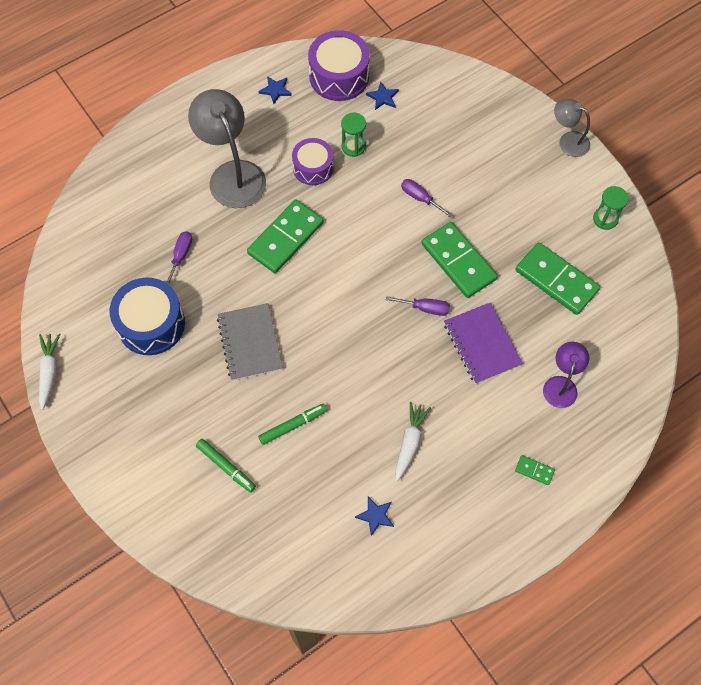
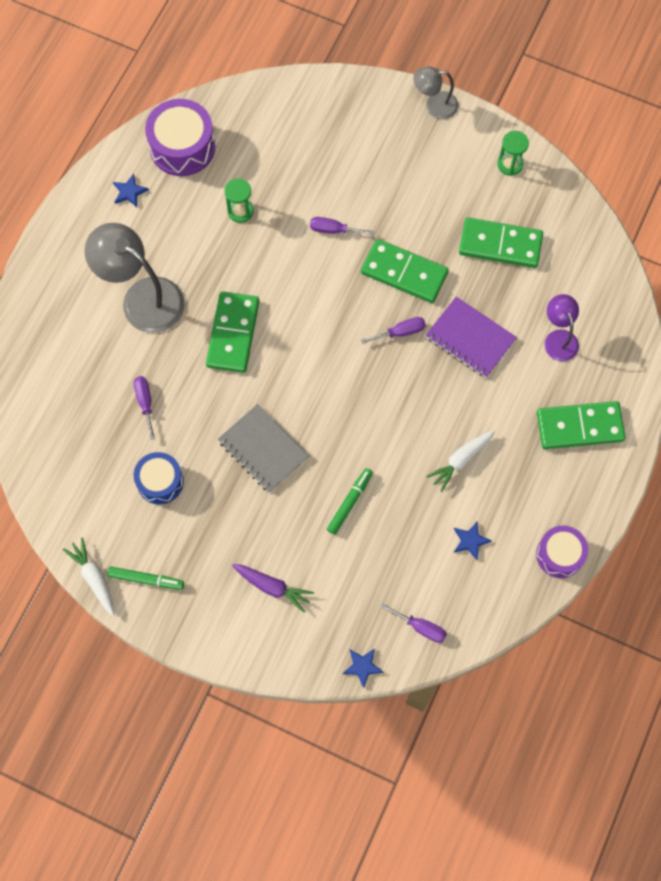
camera: 30 degrees left, 5 degrees up
(151, 324) = (160, 482): blue drum -> blue drum, size x0.65
(184, 460) = (273, 587): none -> purple carrot
(226, 466) = (314, 572): green marker -> green marker (146, 579)
(285, 566) = (421, 627): none -> purple screwdriver
(313, 168) = (215, 251): purple drum -> purple drum (559, 555)
(383, 97) = (238, 147): blue star -> blue star (362, 666)
(410, 442) = (460, 461): white carrot -> white carrot turned 120 degrees counterclockwise
(534, 470) = (579, 426): green domino -> green domino, size x2.33

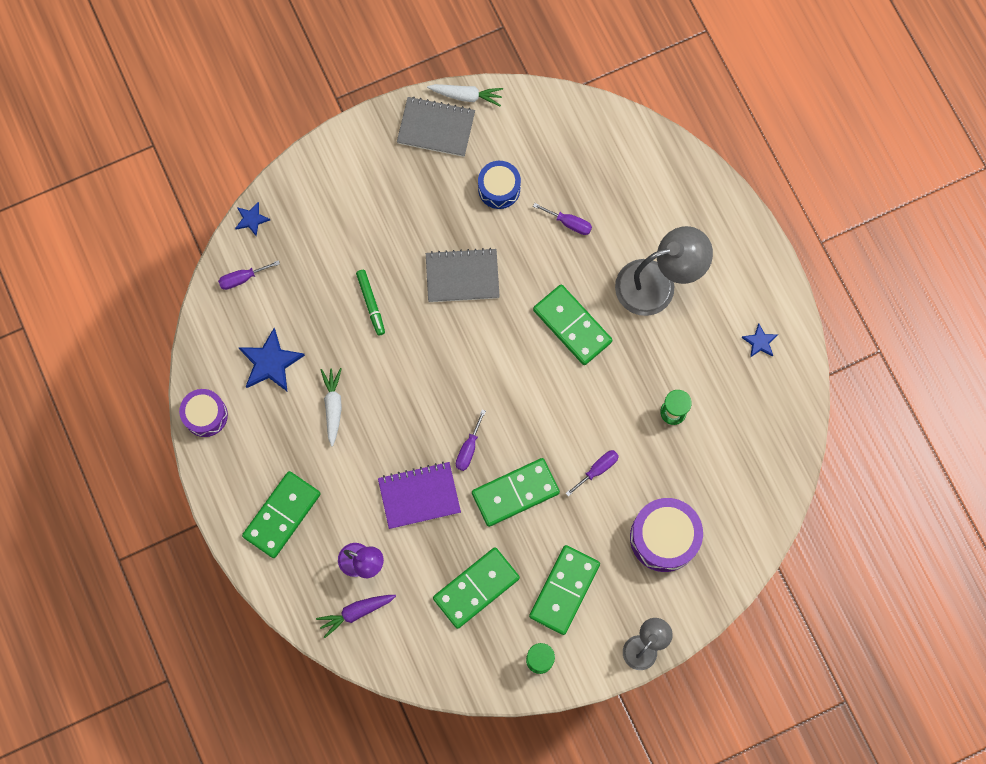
camera: 130 degrees right, 5 degrees up
(146, 579) = (436, 128): green marker -> grey notebook
(182, 147) = (769, 412): purple drum -> purple drum (664, 537)
(273, 587) = (357, 204): purple carrot -> purple carrot (356, 612)
(445, 185) = (564, 590): none -> green domino
(470, 541) = (270, 362): blue star -> blue star, size x1.81

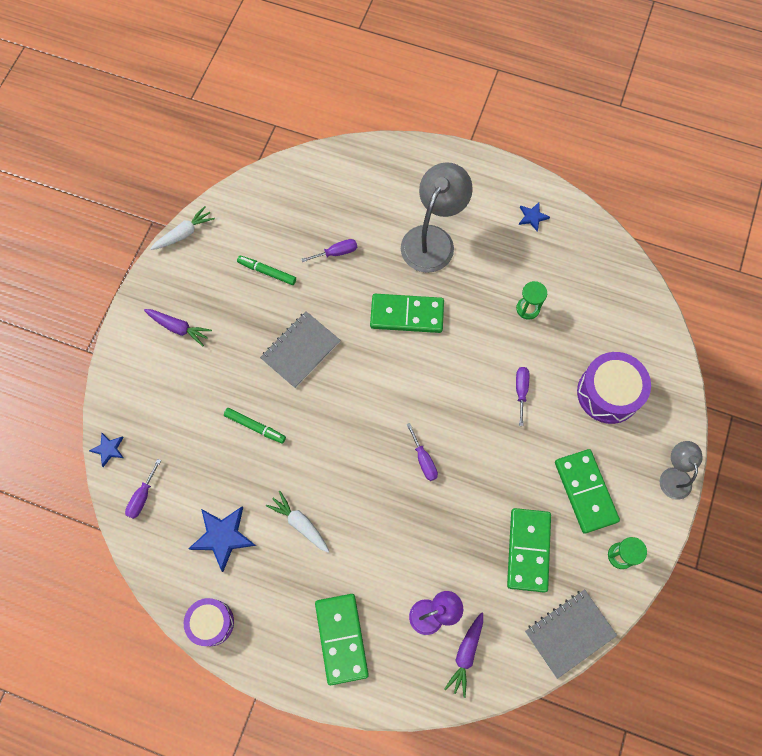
camera: 45 degrees left, 5 degrees down
(389, 172) = (179, 328): none -> purple carrot
(419, 496) = (424, 525): purple notebook -> none
(436, 128) = (183, 271): grey notebook -> grey notebook (569, 633)
(499, 189) = (267, 272): blue drum -> green marker
(515, 492) = (485, 458): green domino -> none

